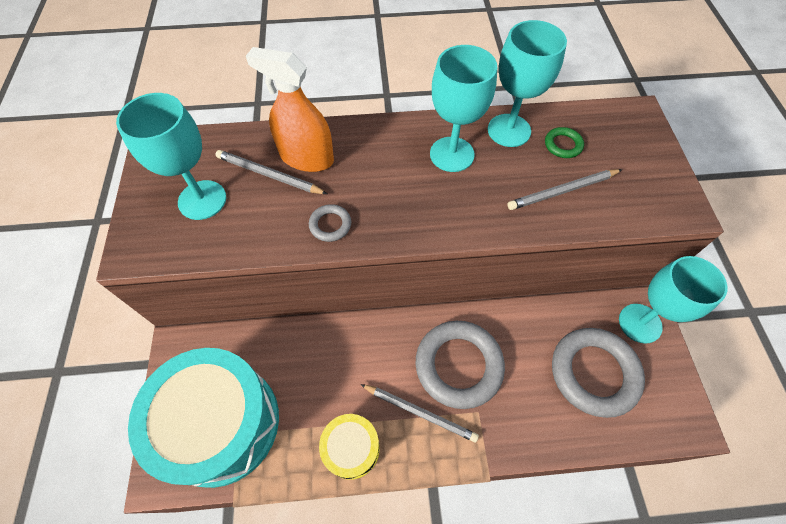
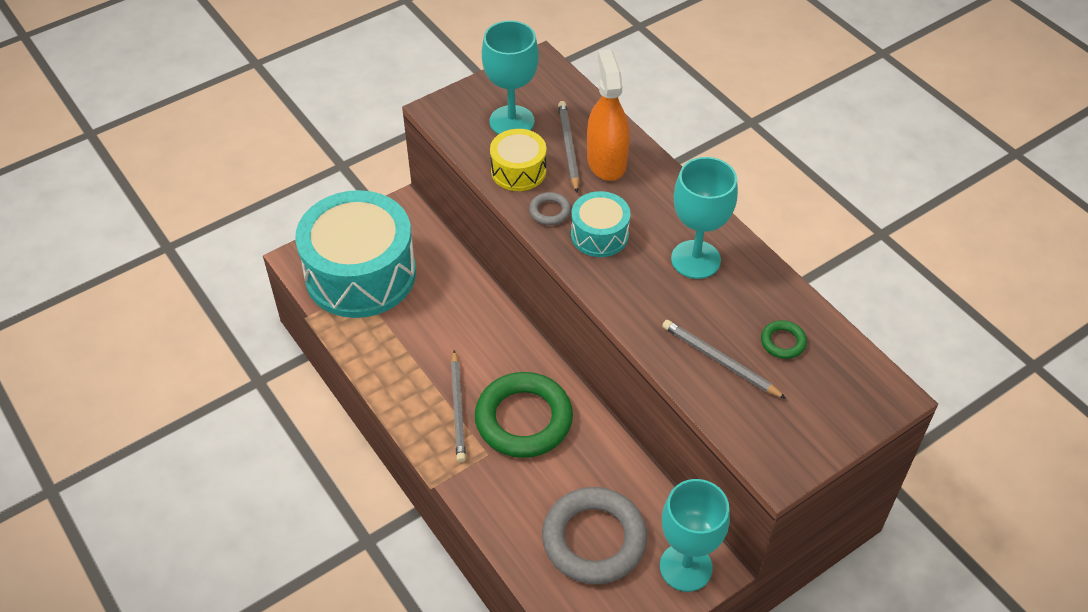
camera: 60 degrees right, 10 degrees down
(351, 448) = (395, 372): yellow drum -> yellow drum (518, 171)
(383, 203) = (599, 235): none -> turquoise drum
(458, 365) = (523, 419): grey ring -> green ring
(509, 130) = (765, 291): turquoise goblet -> none

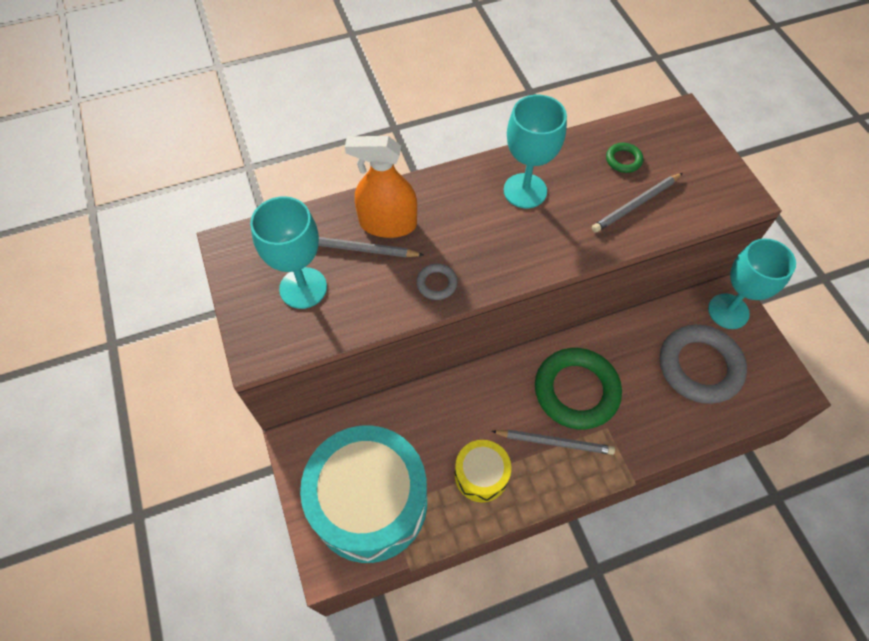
camera: 75 degrees left, 10 degrees up
(518, 171) = (374, 297): yellow drum -> yellow drum (481, 475)
(599, 235) = (478, 252): turquoise drum -> none

